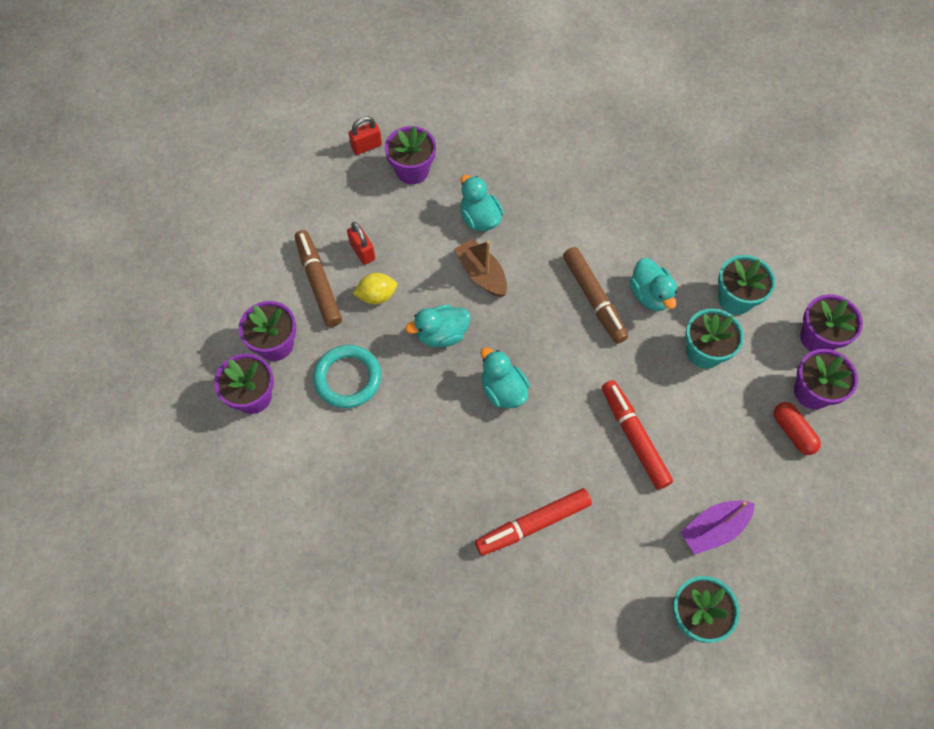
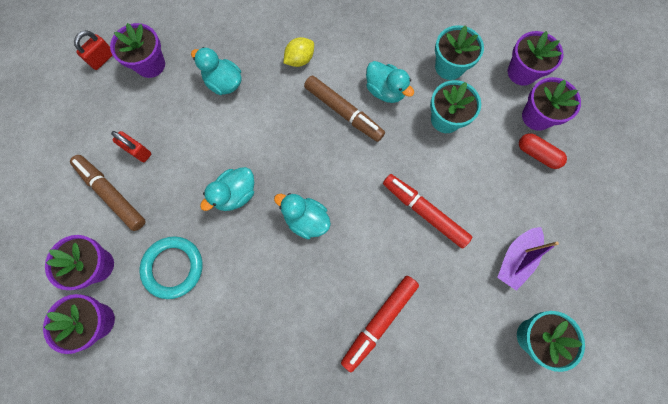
camera: 25 degrees left, 10 degrees up
(377, 296) = (167, 184): yellow lemon -> yellow lemon (300, 60)
(481, 274) = (246, 129): brown boat -> none

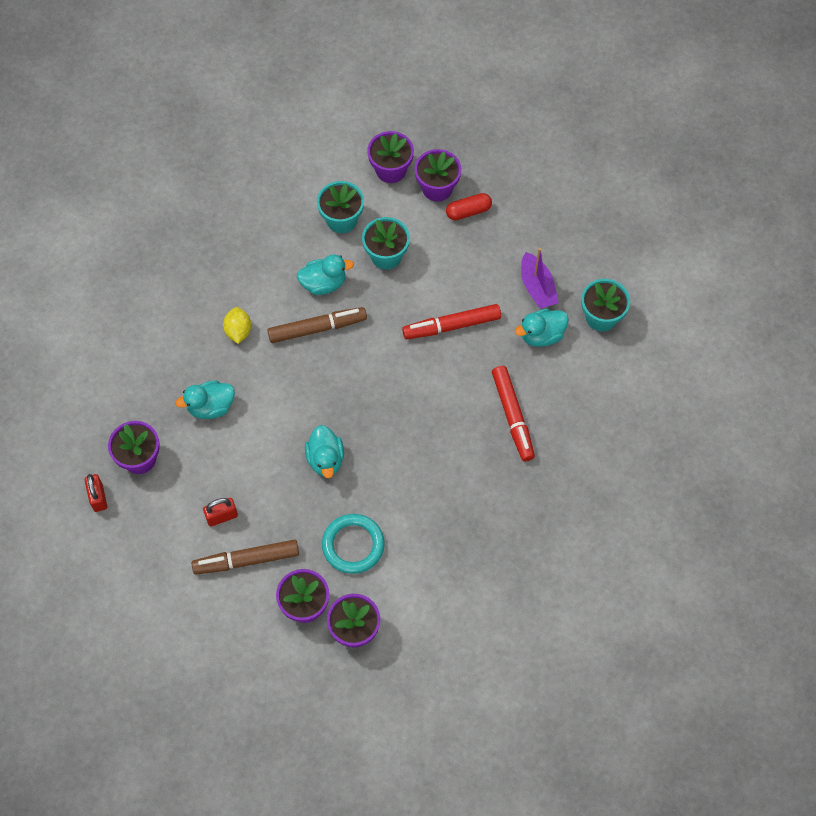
camera: 55 degrees left, 10 degrees down
(306, 220) = (390, 418): turquoise duck -> turquoise duck (541, 335)

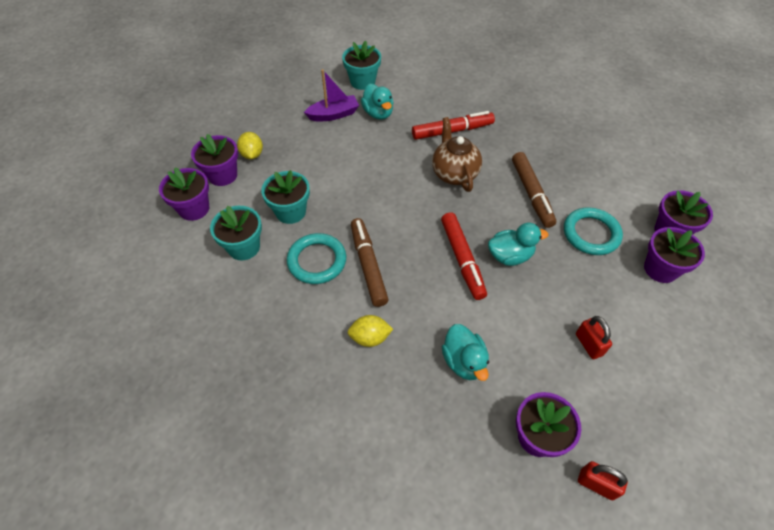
camera: 90 degrees left, 10 degrees down
(98, 497) = (596, 484): red padlock -> red padlock turned 45 degrees clockwise
(246, 560) = (630, 319): brown marker -> brown marker (531, 194)
(324, 283) = (317, 261): turquoise duck -> turquoise ring
(441, 414) = (454, 174): none -> brown teapot
(451, 326) = (368, 166): red marker -> red marker (462, 259)
(468, 211) = (252, 154): red capsule -> yellow lemon

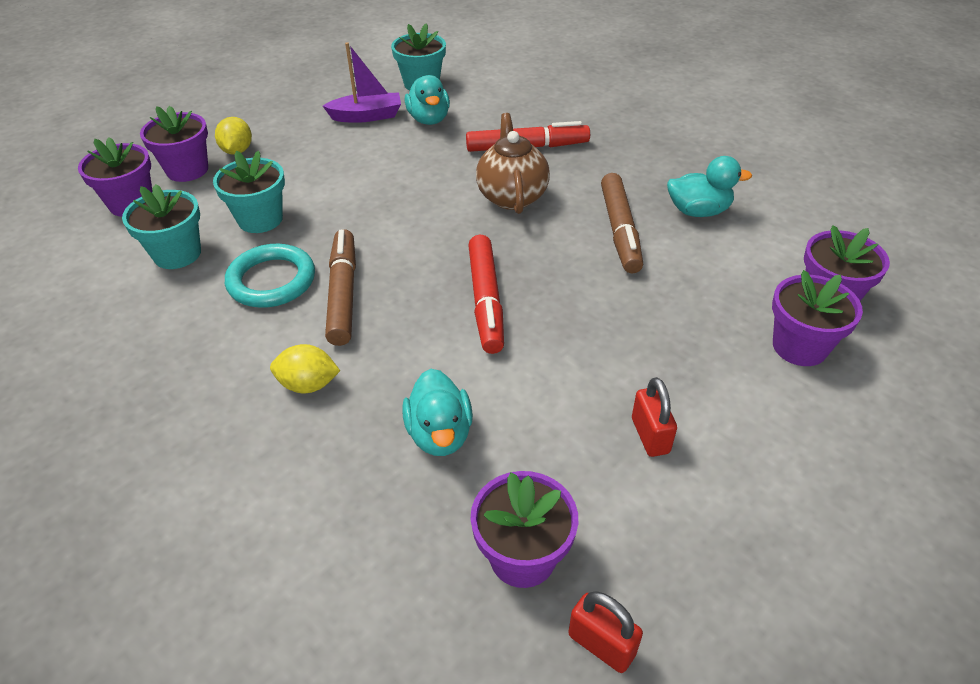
camera: 10 degrees right, 10 degrees down
(510, 256) = (561, 304): turquoise duck -> turquoise duck (698, 211)
(591, 234) = (698, 289): turquoise ring -> none

